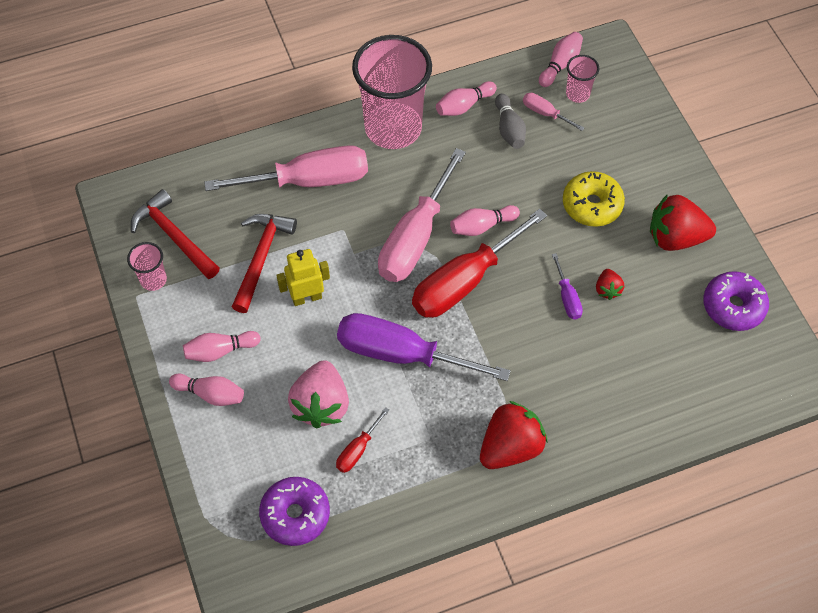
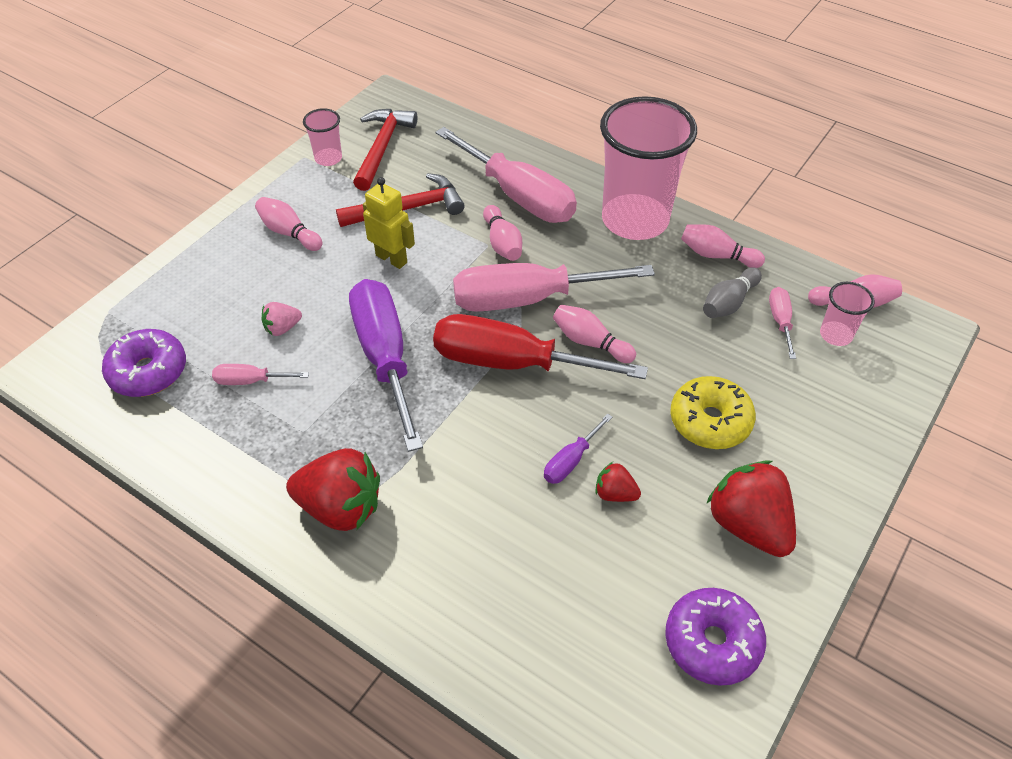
camera: 55 degrees right, 10 degrees down
(210, 394) = (239, 249): pink bowling pin -> pink bowling pin (502, 243)
(321, 404) = (282, 328): pink strawberry -> pink strawberry, size x0.49
(357, 450) = (250, 381): red screwdriver -> pink screwdriver
(607, 289) = (615, 493): red strawberry -> red strawberry turned 60 degrees clockwise

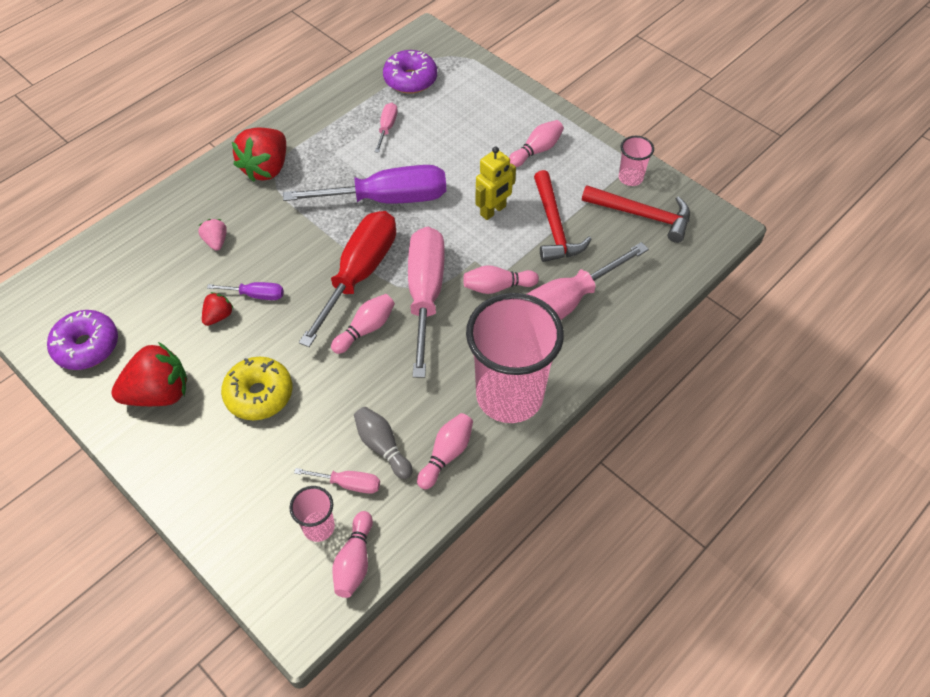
camera: 100 degrees right, 5 degrees up
(282, 328) = (432, 144): pink strawberry -> pink strawberry (216, 241)
(571, 461) = (256, 295): purple screwdriver -> purple screwdriver turned 135 degrees clockwise

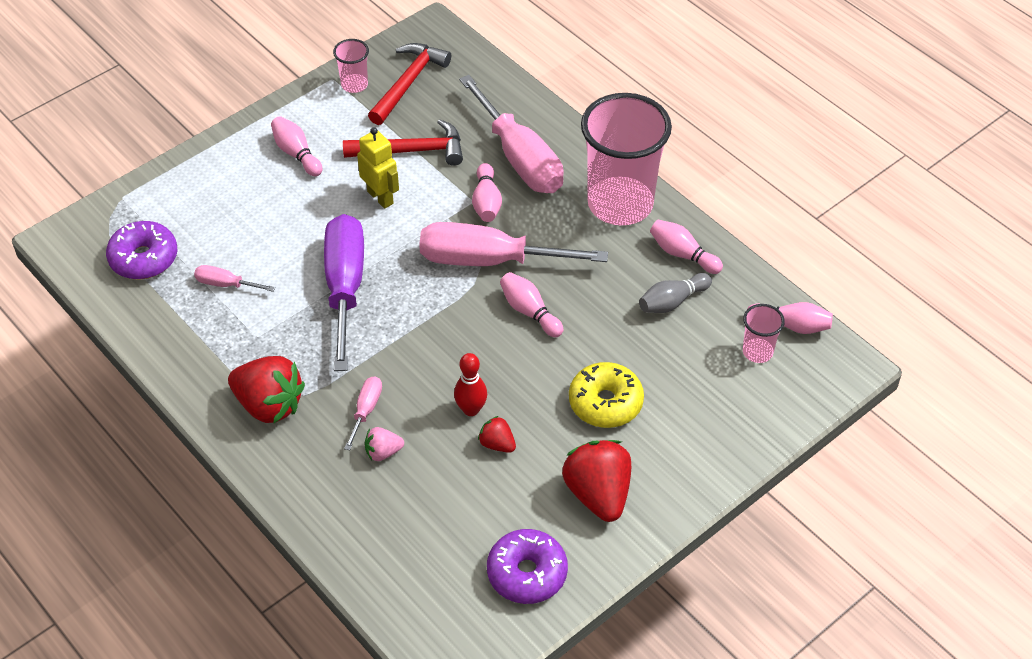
camera: 85 degrees left, 5 degrees down
(256, 295) = (471, 409): purple screwdriver -> red bowling pin
(348, 484) = (712, 328): pink screwdriver -> pink screwdriver (366, 410)
(359, 274) = (453, 315): red screwdriver -> none

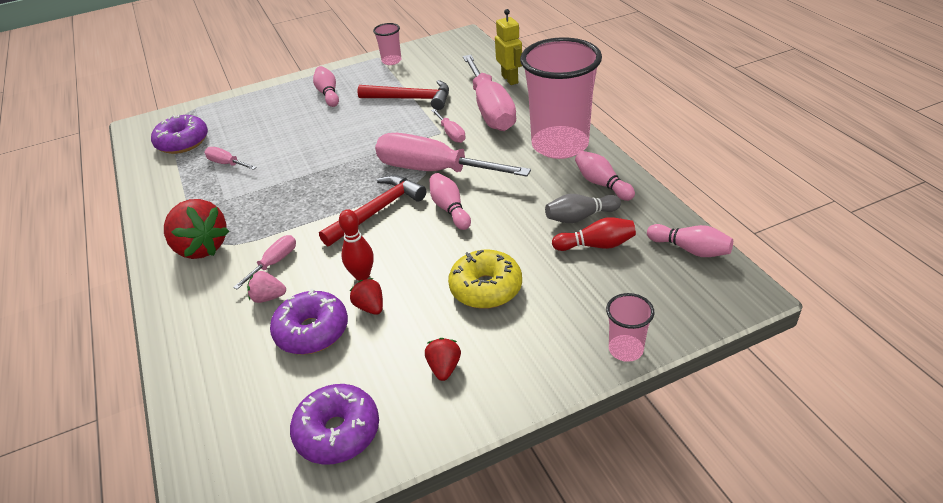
camera: 20 degrees right, 10 degrees down
(345, 287) = (311, 175): purple screwdriver -> none
(380, 197) = (372, 123): yellow robot -> yellow robot (510, 79)
(408, 83) = (430, 62): red hammer -> red hammer (377, 211)
(450, 481) = (312, 331): none -> purple donut
(486, 202) = (451, 134): pink bowling pin -> pink screwdriver
(598, 494) = (444, 368): red strawberry -> red strawberry, size x0.49
(699, 334) = (596, 245): none -> red bowling pin
(757, 352) = (650, 267): pink cup -> pink cup (625, 349)

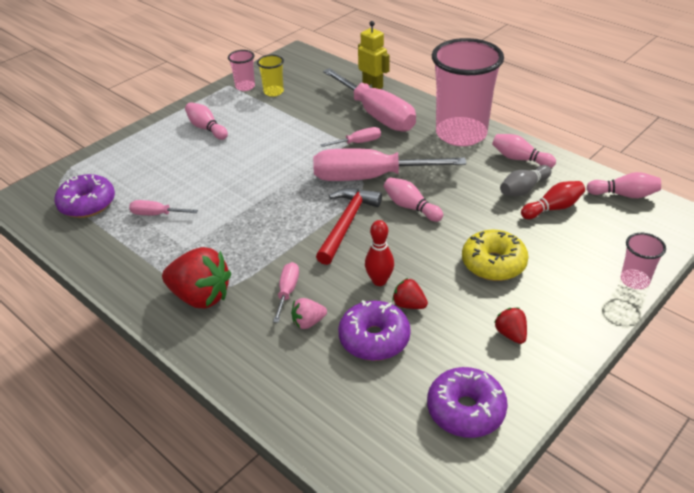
camera: 25 degrees left, 0 degrees up
(411, 99) = (294, 118): red hammer -> none
(412, 70) = (273, 92): none -> yellow cup
(451, 134) = (358, 143): pink screwdriver -> pink screwdriver turned 60 degrees counterclockwise

